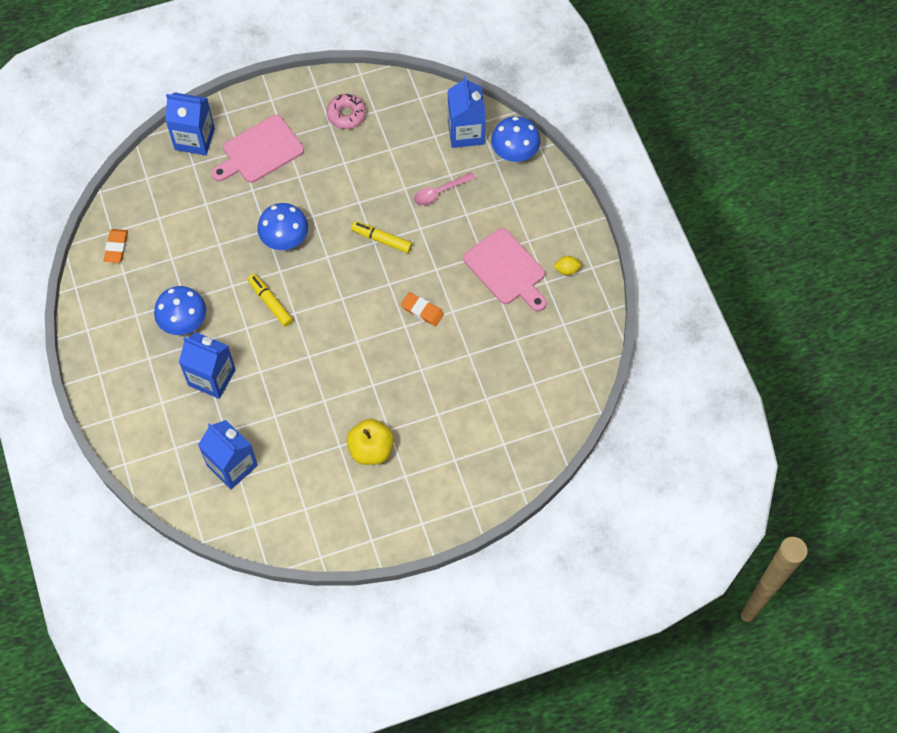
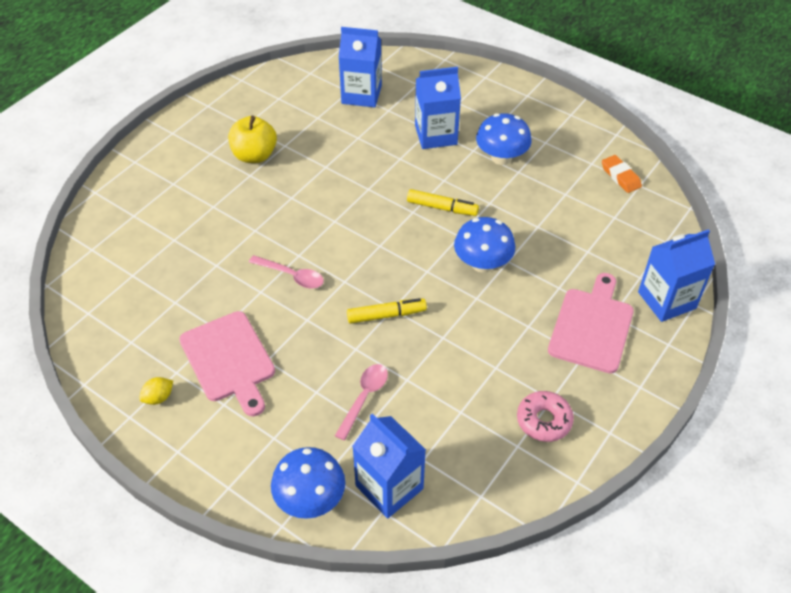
camera: 145 degrees right, 15 degrees down
(422, 311) = (291, 276): orange eraser -> pink spoon
(506, 269) = (229, 360): pink cutting board -> pink cutting board turned 135 degrees counterclockwise

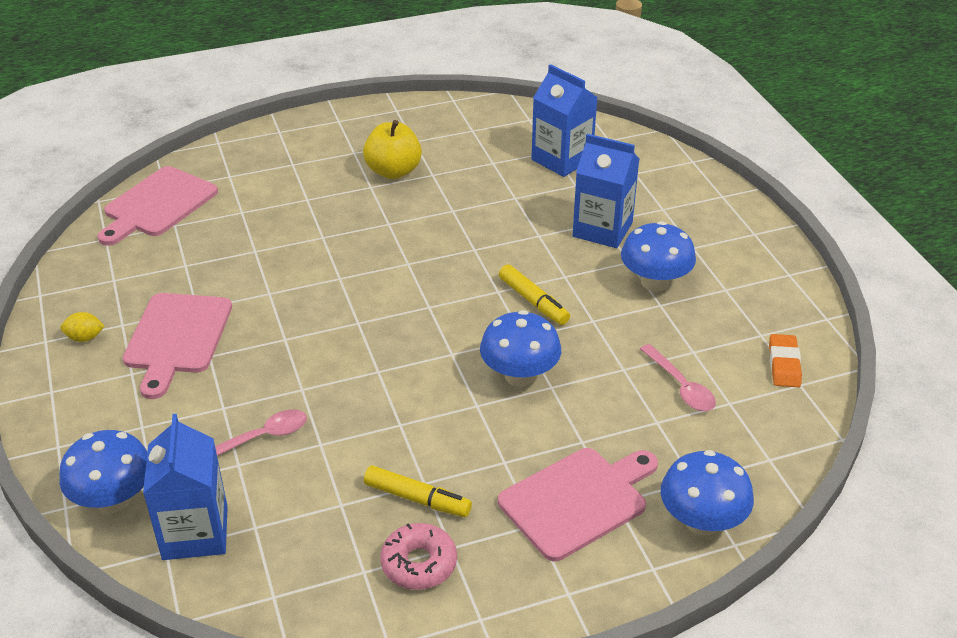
camera: 35 degrees right, 10 degrees down
(101, 265) = (157, 205): none -> pink cutting board
(291, 276) = (312, 293): pink spoon -> pink spoon (681, 386)
(386, 315) = (365, 374): yellow marker -> yellow marker (417, 499)
(666, 300) = (701, 521): blue carton -> blue mushroom

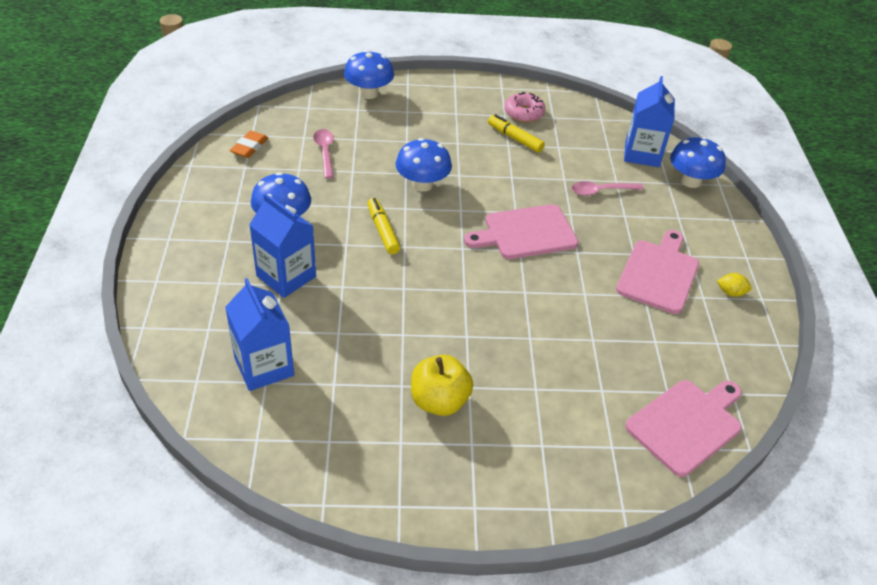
camera: 165 degrees left, 5 degrees up
(578, 500) = (427, 116): pink cutting board -> pink cutting board (526, 233)

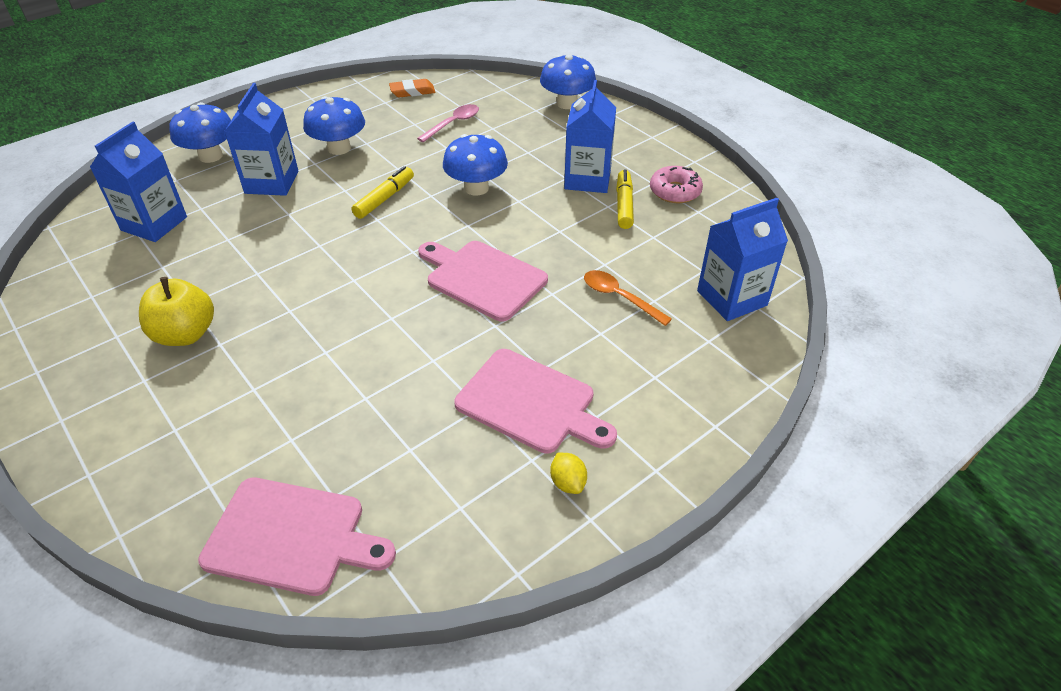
camera: 55 degrees right, 0 degrees up
(470, 136) = (587, 179): none -> blue carton
(601, 191) = (619, 297): pink spoon -> orange spoon
(659, 273) = (530, 403): pink cutting board -> pink cutting board turned 45 degrees clockwise
(691, 181) = (739, 358): blue mushroom -> blue mushroom (210, 156)

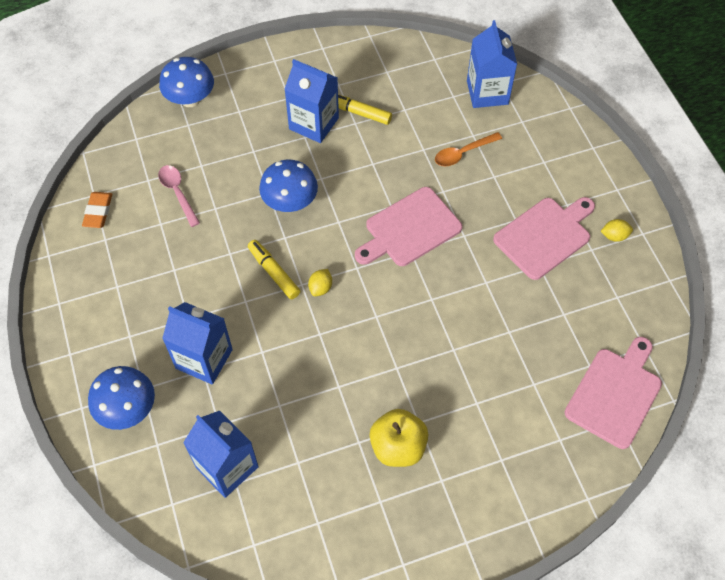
camera: 70 degrees left, 15 degrees up
(339, 148) = (172, 294): blue mushroom -> none
(377, 232) = (320, 288): none -> yellow lemon
(675, 191) = (356, 75): pink donut -> none

